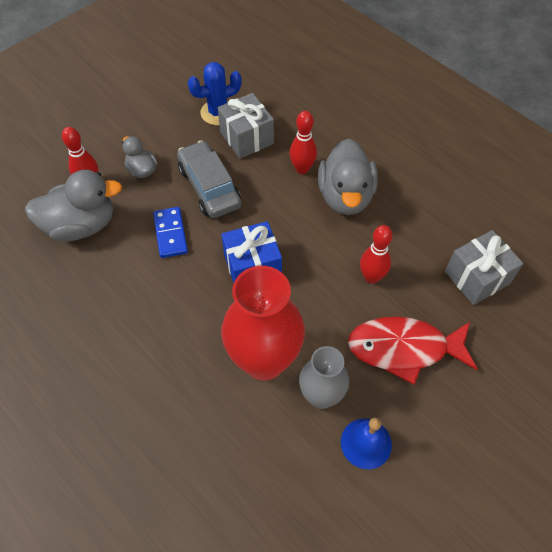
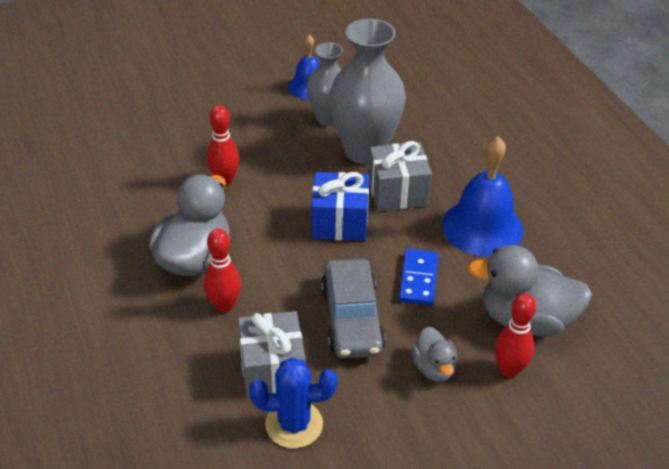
camera: 160 degrees left, 15 degrees down
(128, 303) = (482, 227): none -> blue bell
(264, 360) = (364, 151): red vase -> grey vase
(404, 349) = (236, 126): red fish -> none
(477, 277) = (125, 153): grey gift -> grey gift (397, 192)

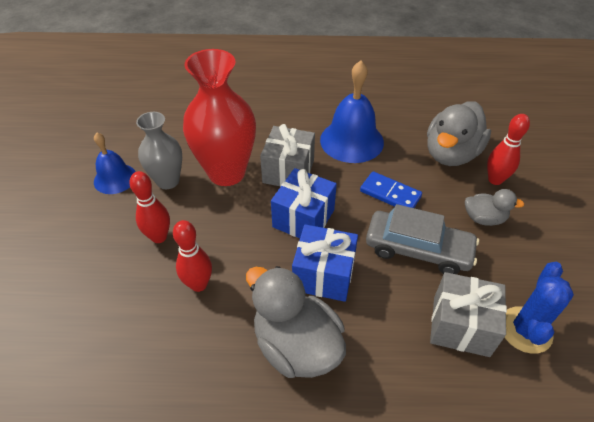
camera: 65 degrees left, 5 degrees up
(224, 306) = (369, 339): red bowling pin -> red bowling pin (159, 237)
(278, 256) = (323, 275): none -> blue gift
(364, 151) = (226, 173): grey vase -> red vase

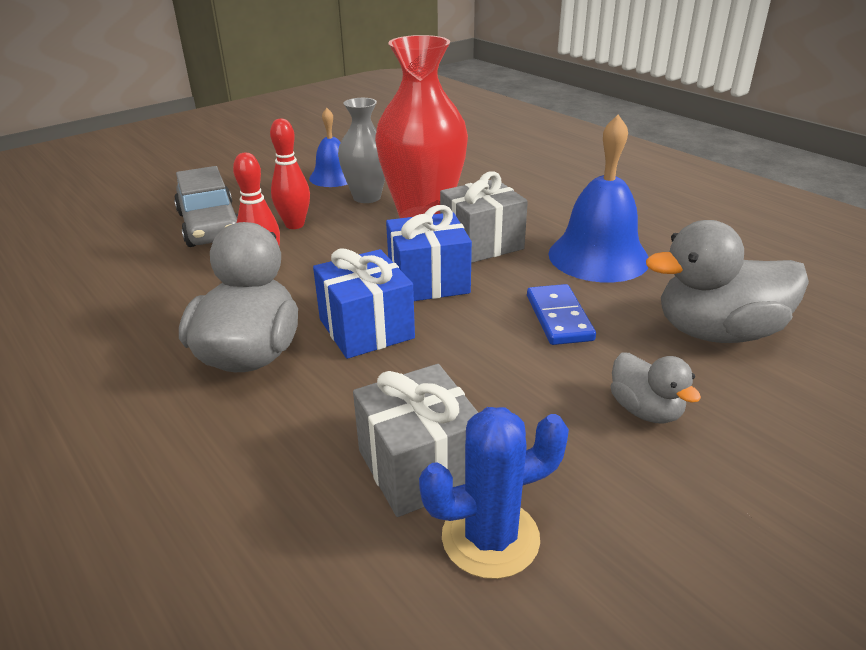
camera: 50 degrees right, 15 degrees down
(418, 249) = (500, 377): grey car -> grey car (210, 225)
(495, 180) = (741, 390): red bowling pin -> none

